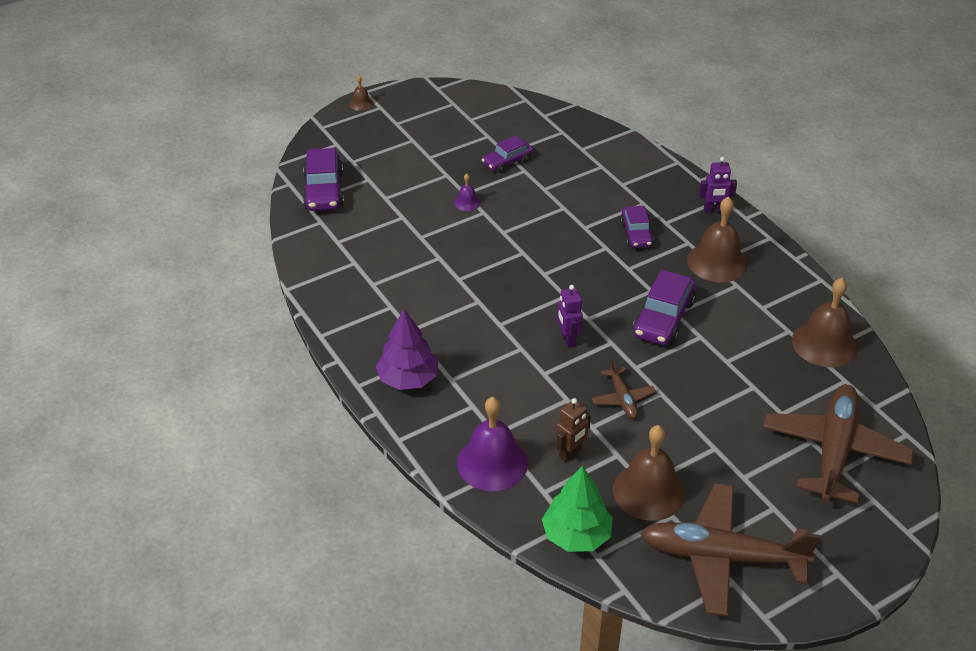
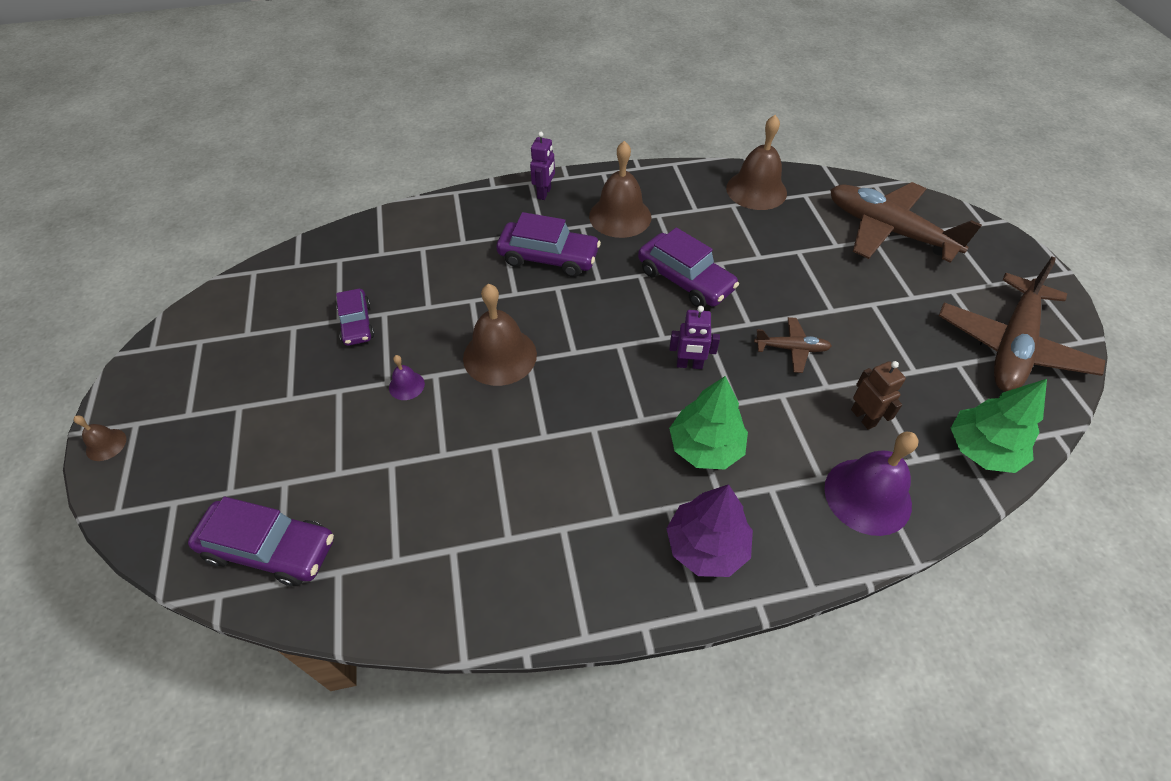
camera: 70 degrees left, 10 degrees up
(492, 363) = (705, 447): none -> green tree
(636, 234) = (548, 257): purple car -> purple car, size x1.56
(648, 491) = (924, 371): brown bell -> brown bell (500, 356)

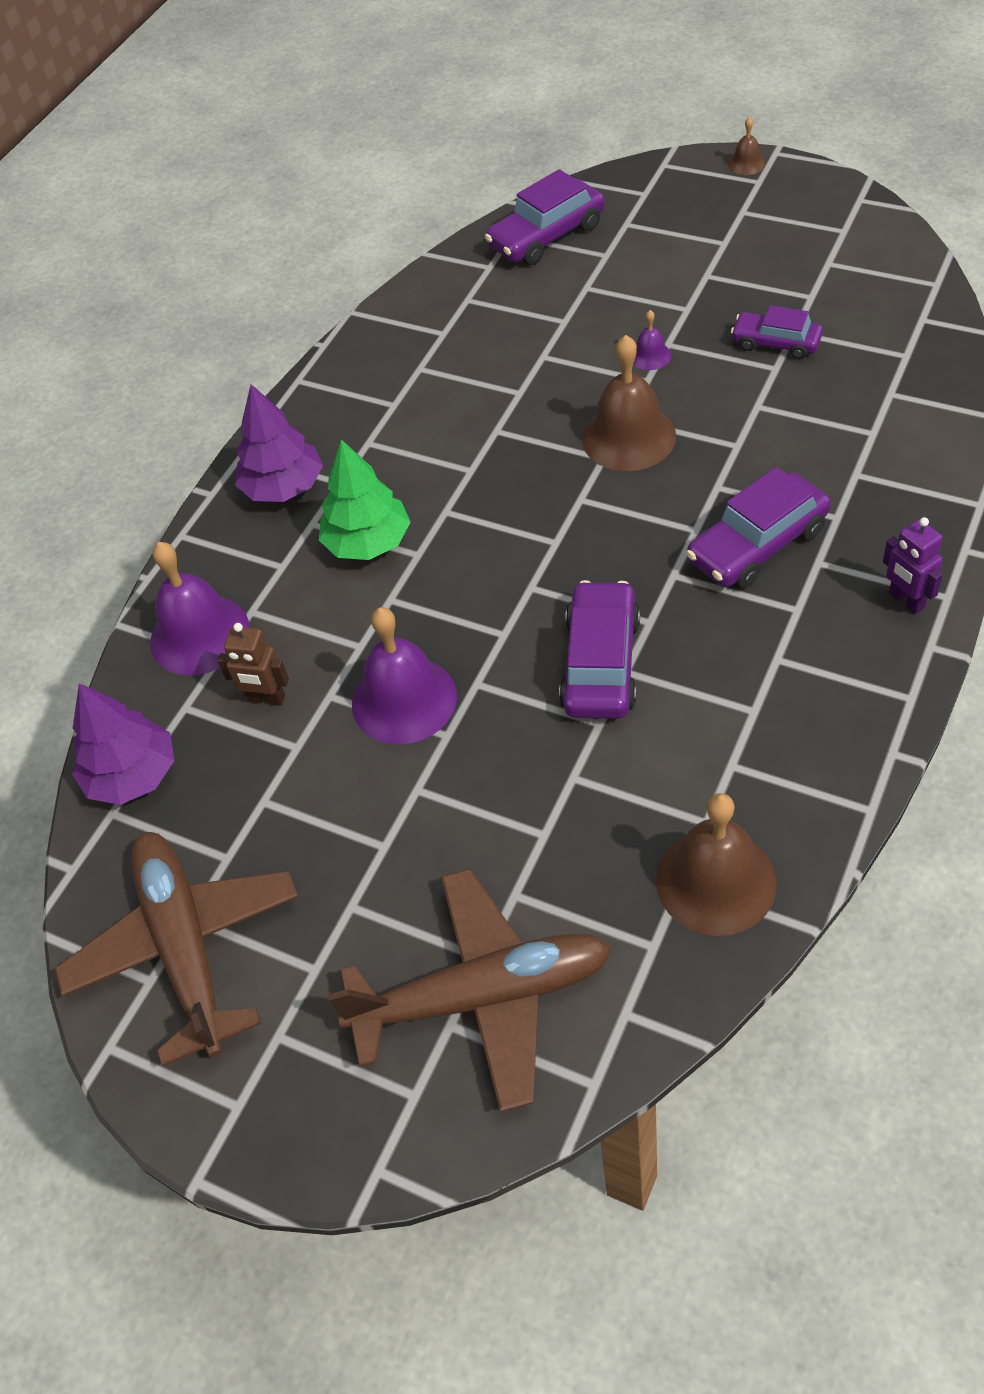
camera: 135 degrees right, 0 degrees up
(620, 216) = (785, 662): brown bell -> none
(685, 280) = (601, 663): purple car -> purple car turned 105 degrees clockwise
(689, 365) = (472, 588): purple robot -> none
(791, 349) = (404, 700): brown plane -> purple bell
(982, 450) = (132, 775): green tree -> purple tree

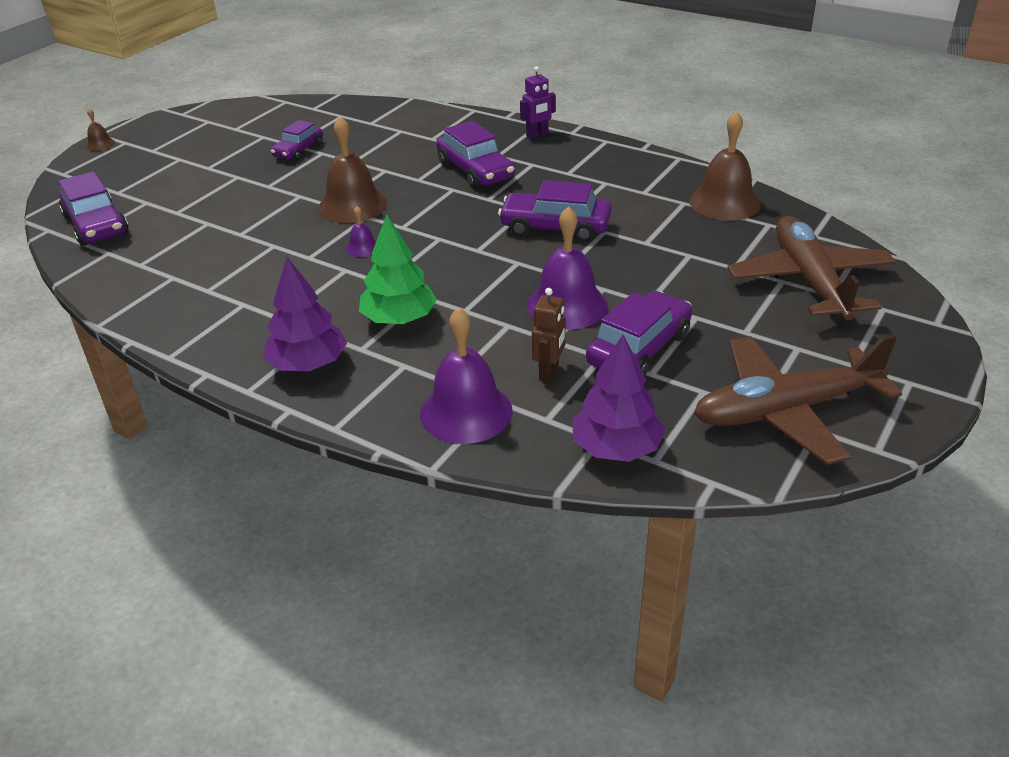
camera: 90 degrees left, 15 degrees down
(311, 785) = (639, 349): none -> purple car
(650, 356) = (275, 192): purple bell -> purple bell (362, 247)

